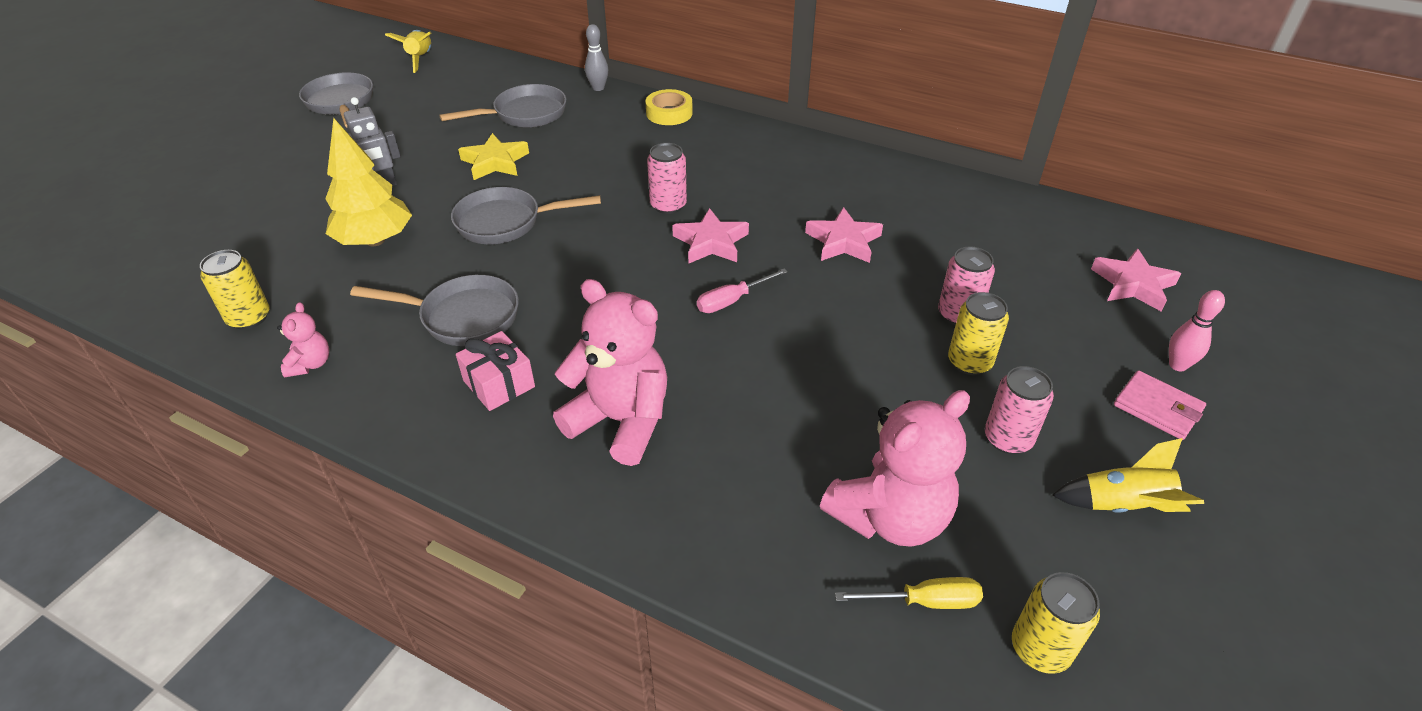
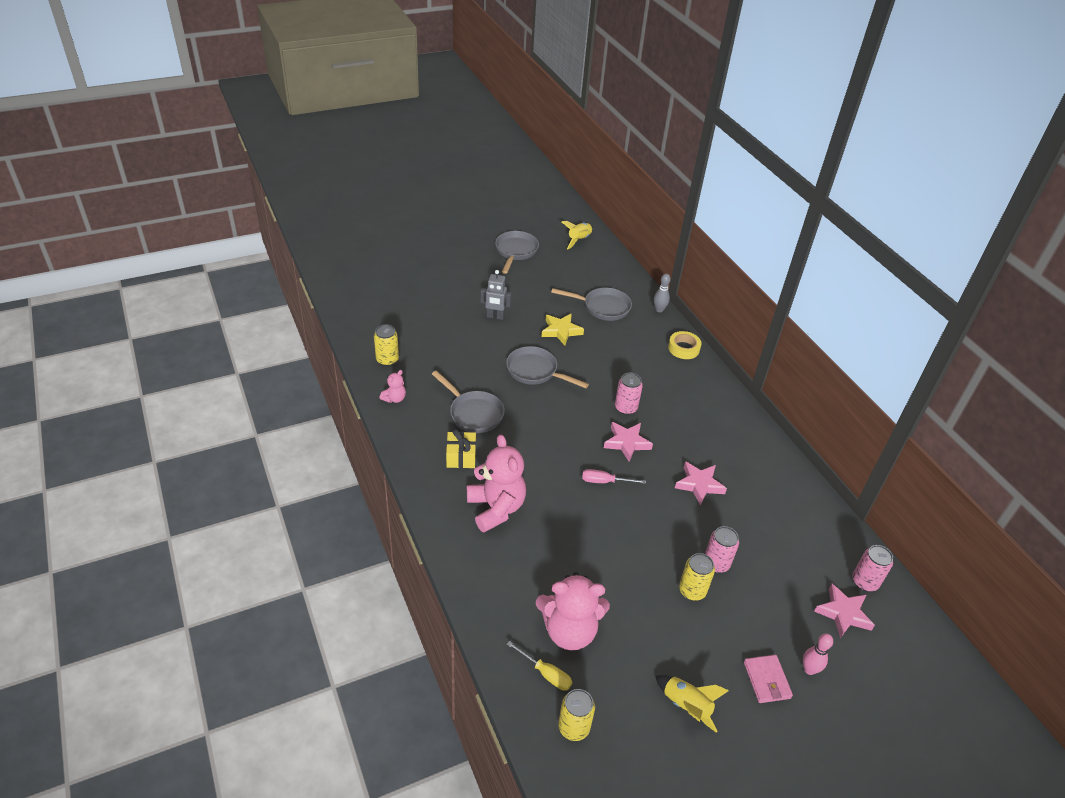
camera: 35 degrees right, 0 degrees up
(375, 240) = (468, 348): yellow tree -> none
(499, 384) = (461, 457): pink gift -> yellow gift
(1008, 439) = (666, 638): pink can -> pink can (865, 582)

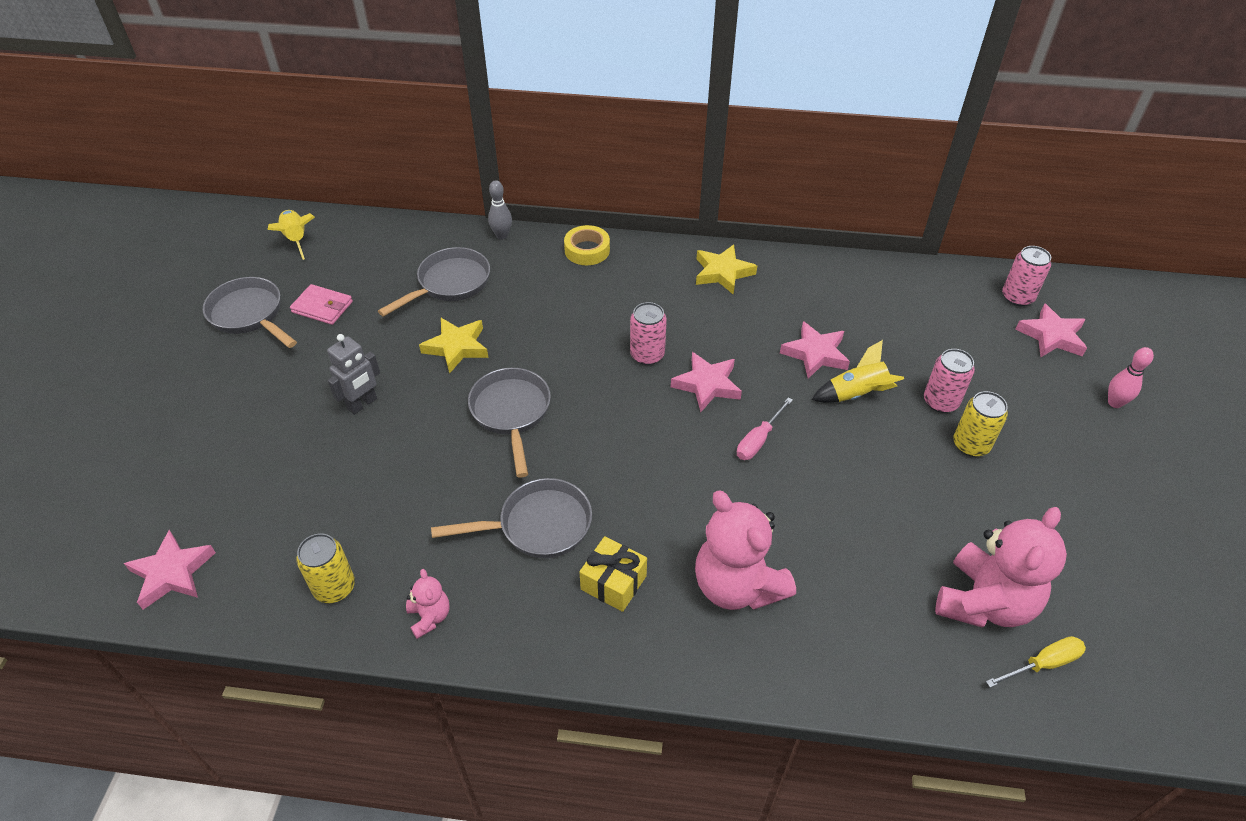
camera: 55 degrees left, 5 degrees up
(359, 307) = (172, 573): none -> pink star
(496, 508) = (737, 585): pink teddy bear -> pink teddy bear turned 135 degrees counterclockwise
(535, 371) = (511, 413): grey pan -> grey pan turned 105 degrees clockwise
(574, 727) = (1134, 673): yellow can -> none
(686, 706) = (1132, 538): yellow rocket -> yellow rocket (856, 394)
(726, 415) = (722, 272): none -> yellow star
(767, 680) = (1118, 446): pink wallet -> pink wallet (322, 307)

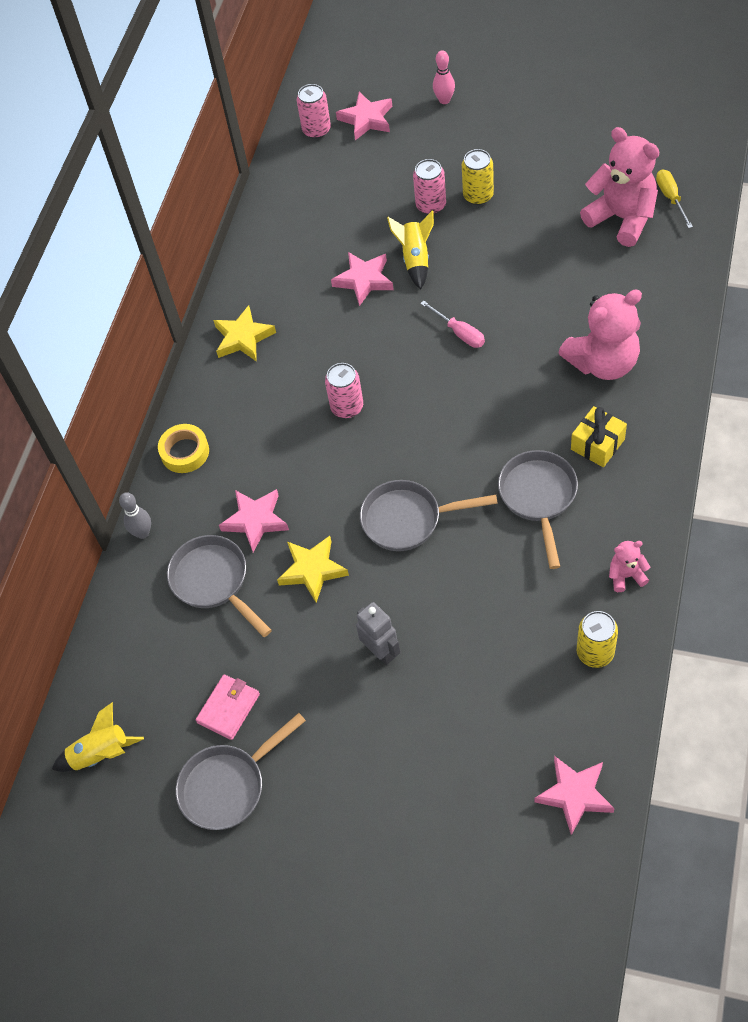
camera: 75 degrees left, 10 degrees up
(707, 385) = (391, 363): pink star -> pink star (255, 520)

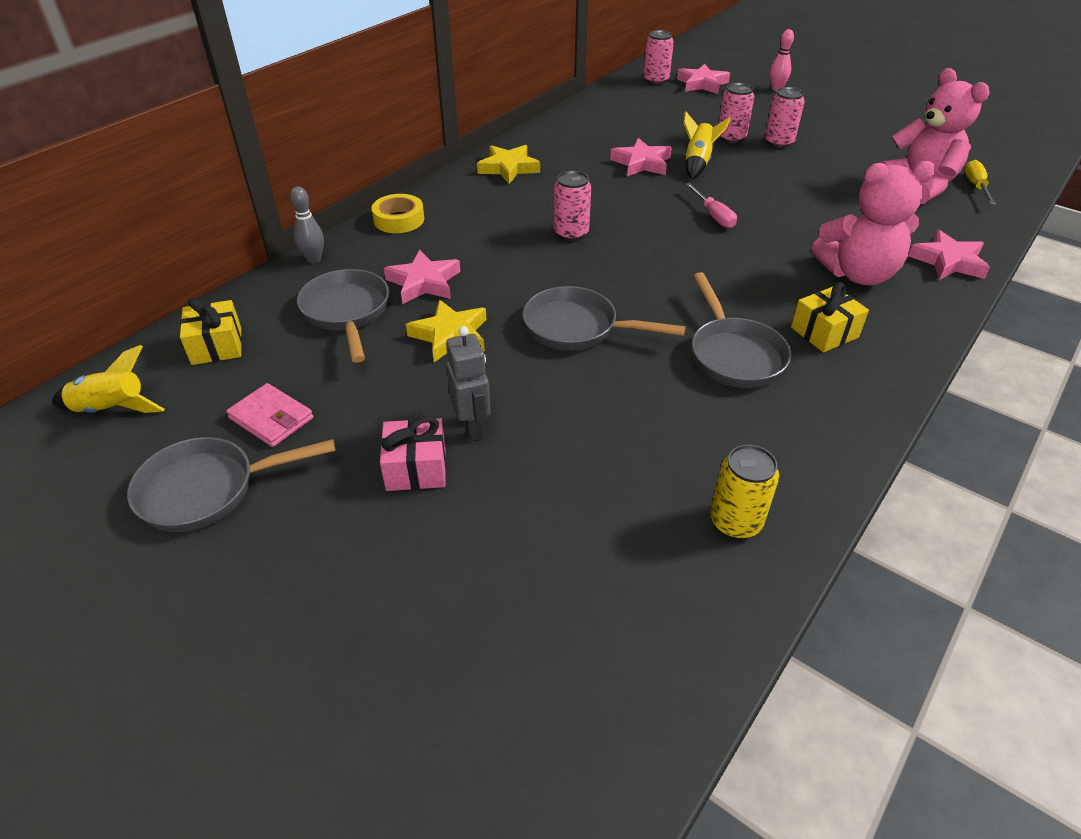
camera: 15 degrees right, 15 degrees down
(133, 661) = (217, 346): none -> yellow gift
(228, 708) = (271, 418): pink wallet -> pink wallet turned 75 degrees clockwise
(362, 704) = (416, 468): none -> pink gift
(478, 195) = (779, 142): yellow can -> pink can
(538, 497) = (734, 354): grey pan -> grey pan turned 150 degrees clockwise
(575, 795) = (627, 682): pink star -> pink star (948, 261)
(626, 576) = (811, 457): pink teddy bear -> none

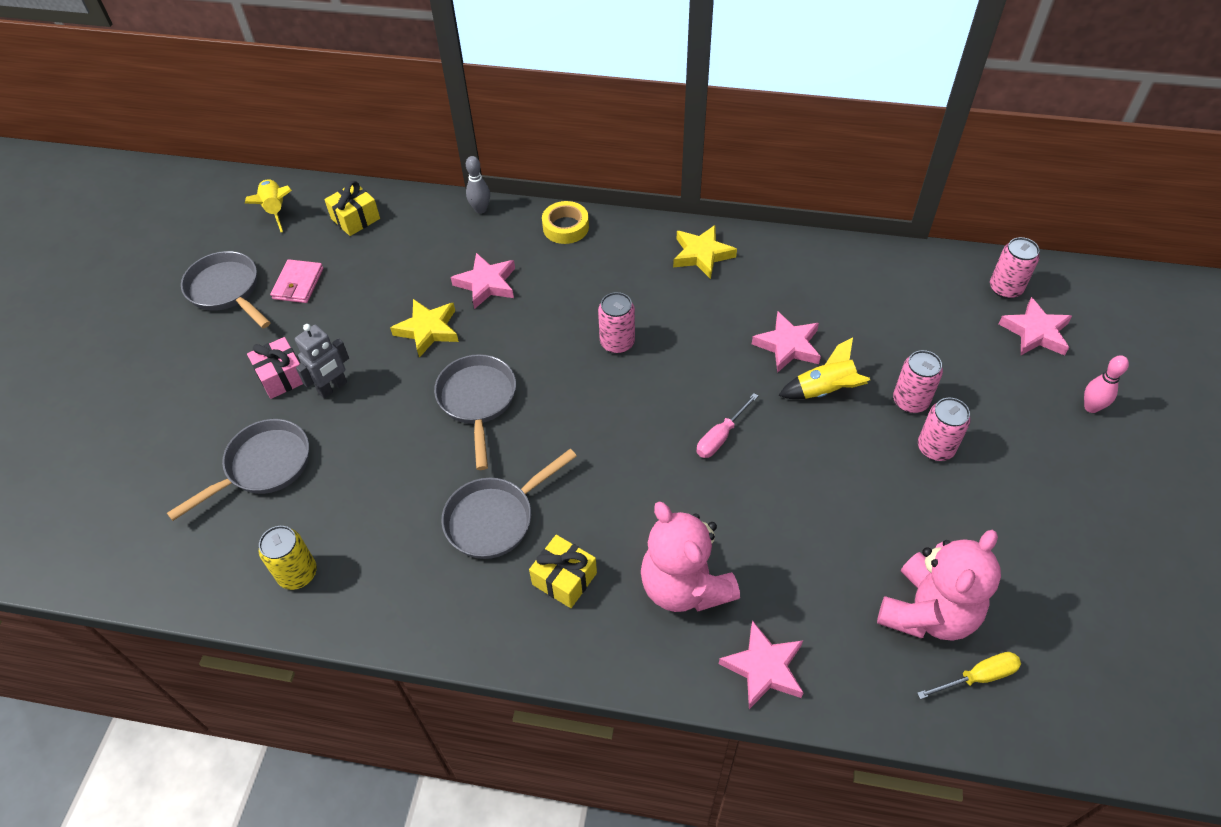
camera: 65 degrees right, 10 degrees up
(347, 313) = (425, 261): grey pan -> grey pan (263, 467)

